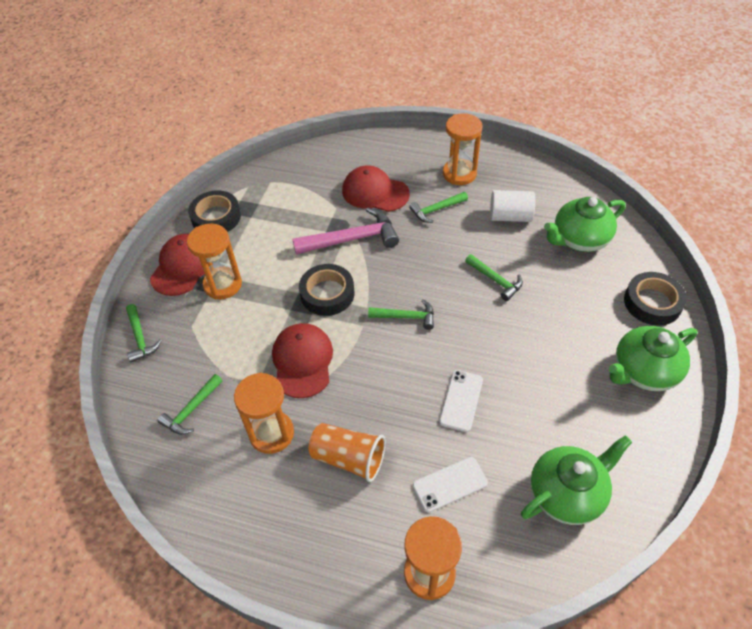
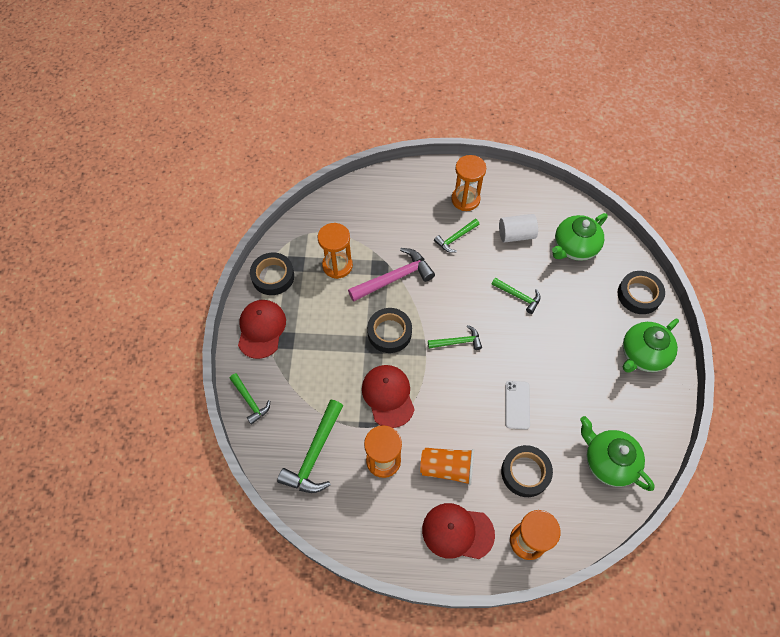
camera: 15 degrees left, 10 degrees up
(191, 410) = (315, 454): green hammer -> green hammer, size x1.70
(223, 284) = (301, 340): orange hourglass -> orange hourglass (337, 265)
(375, 192) = (400, 229): red cap -> red cap (457, 532)
(450, 484) = (525, 472): white phone -> black tape
(567, 493) = (608, 461): green teapot -> green teapot turned 90 degrees counterclockwise

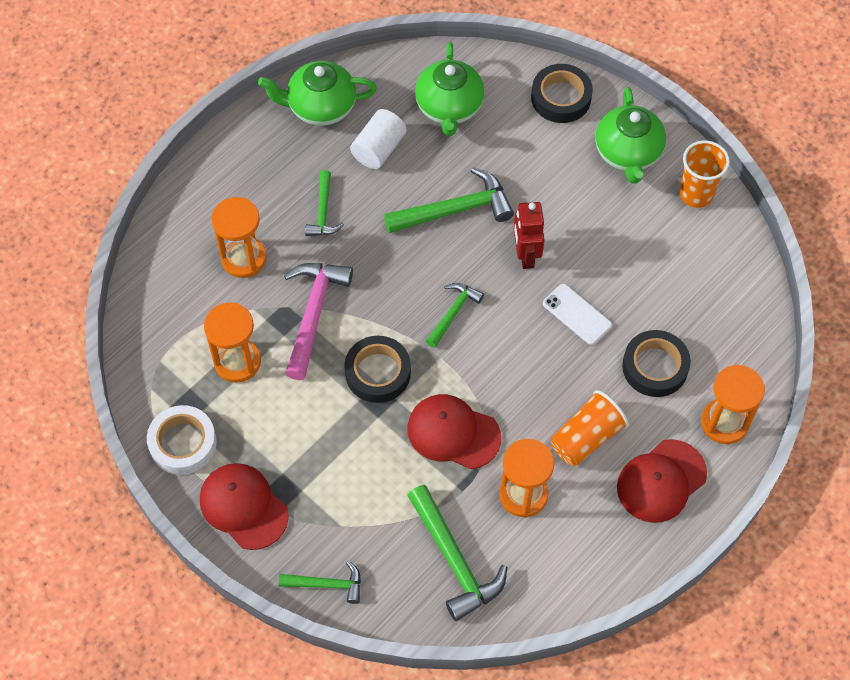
camera: 50 degrees left, 0 degrees up
(273, 276) = (183, 443): black tape -> white tape
(465, 199) = (282, 160): orange hourglass -> orange hourglass (243, 258)
(518, 296) = (455, 209): green hammer -> green hammer, size x1.70
(526, 351) = (525, 255): none -> red robot
(608, 461) = (708, 282): green teapot -> green teapot (320, 107)
(656, 411) = (696, 194): none -> orange cup

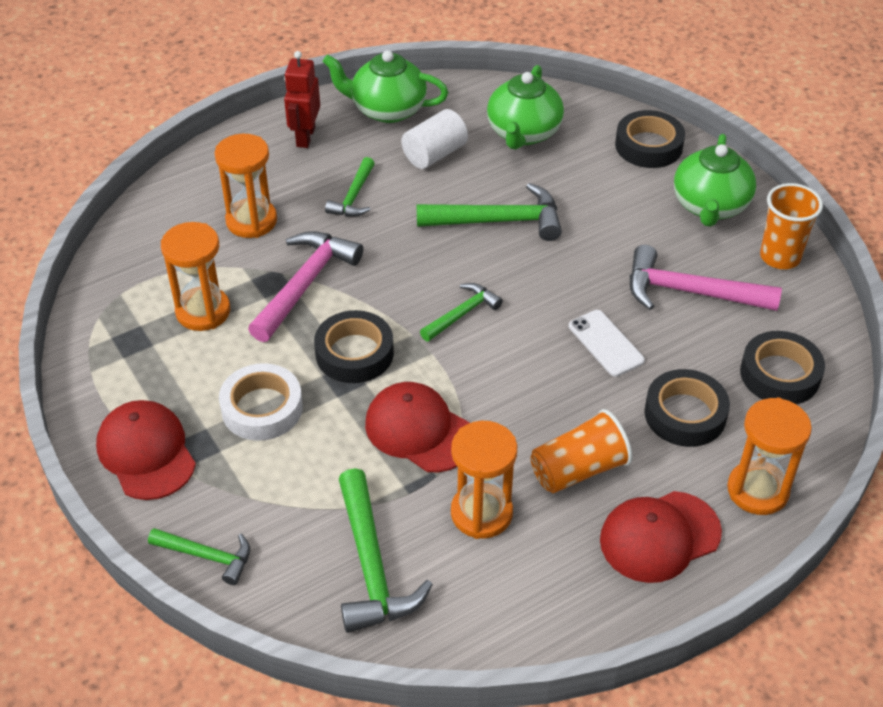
camera: 15 degrees right, 15 degrees down
(183, 443) = (108, 375): white tape -> white tape (262, 408)
(525, 255) = (564, 276): red robot -> red robot (305, 137)
(631, 247) = (689, 292): none -> pink hammer
(719, 311) = (780, 374): none -> black tape

